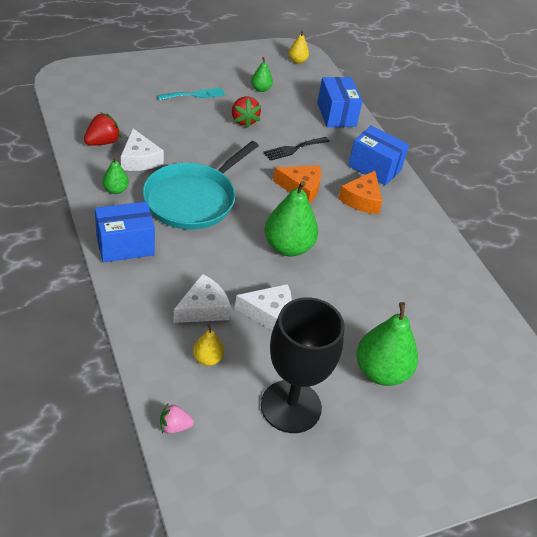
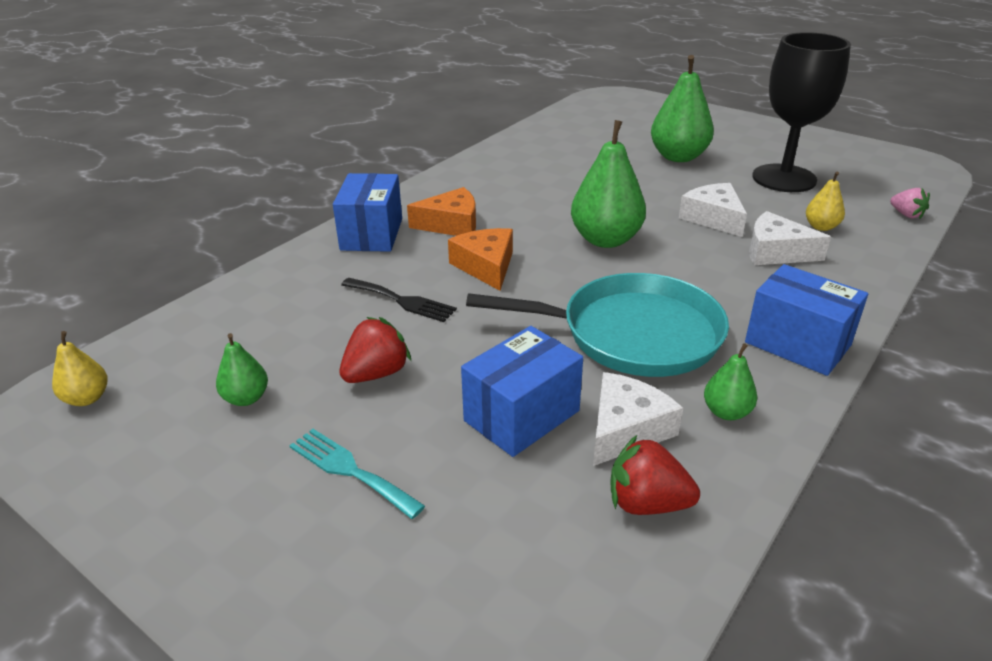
camera: 115 degrees left, 10 degrees down
(336, 114) = (261, 298): blue box -> blue box (521, 416)

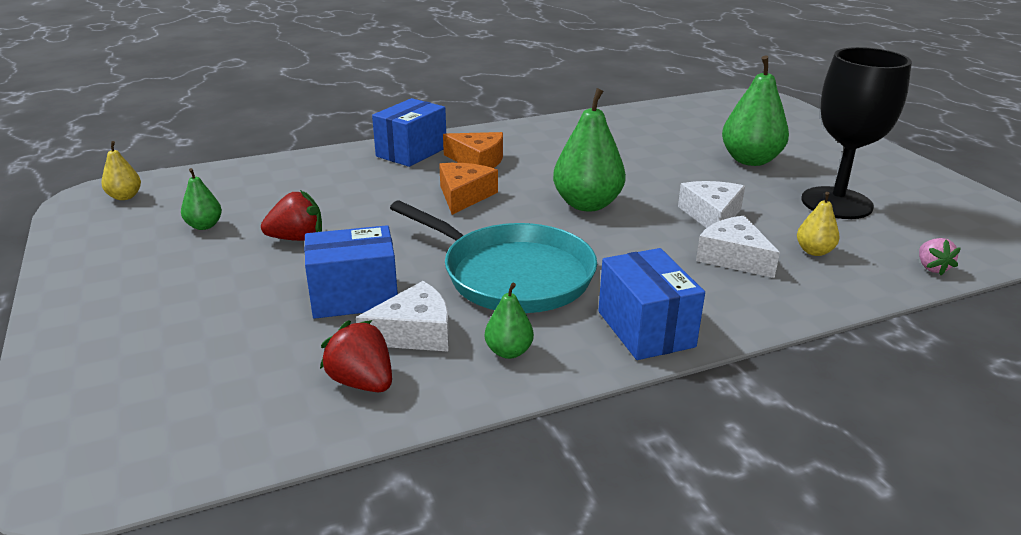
camera: 30 degrees right, 5 degrees down
(350, 470) = (208, 287): turquoise fork -> none
(402, 301) = (374, 200): black fork -> none

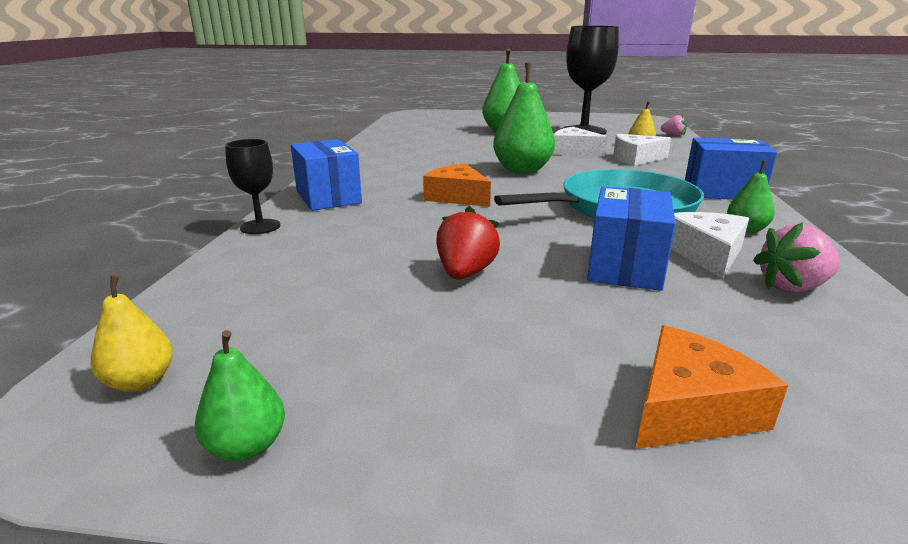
camera: 60 degrees left, 5 degrees down
(204, 226) = (358, 323): green pear -> green pear (247, 446)
(330, 153) = (260, 227): none -> black goblet
(362, 382) = (792, 287): red strawberry -> pink strawberry
(478, 161) = (392, 181): orange cheese -> orange cheese (690, 408)

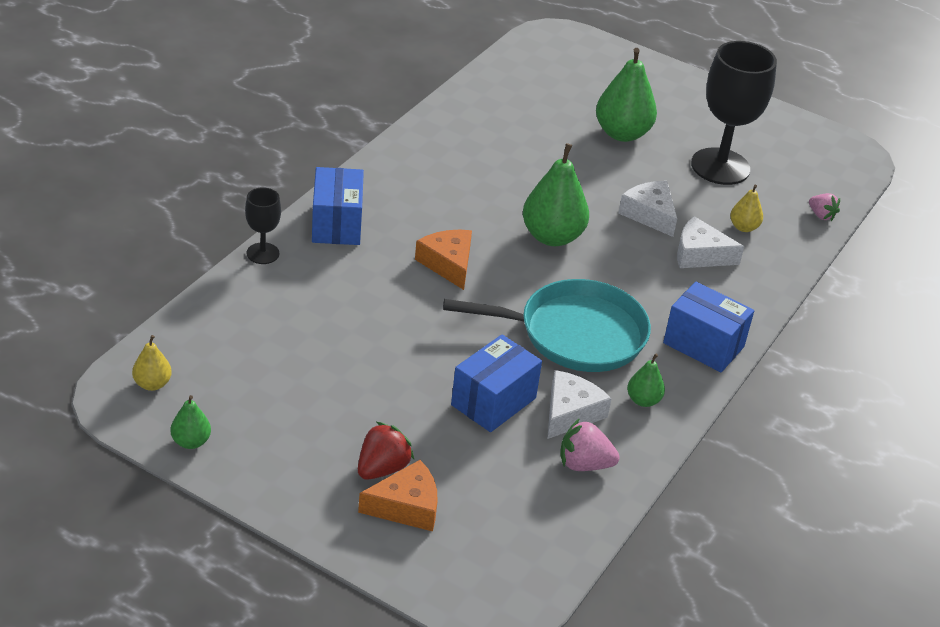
camera: 20 degrees right, 15 degrees up
(465, 273) = (376, 366): red strawberry -> red strawberry (382, 468)

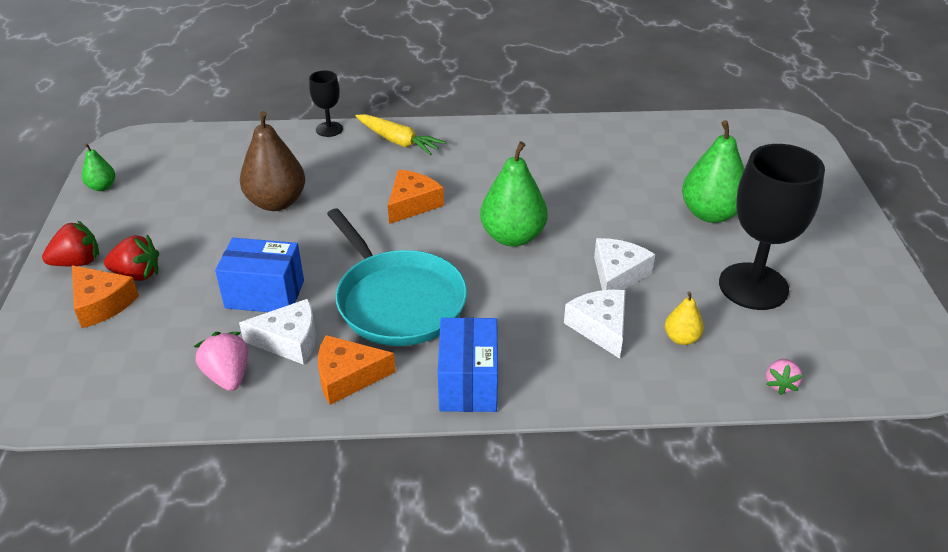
camera: 60 degrees right, 0 degrees up
(152, 384) = (149, 150): yellow pear -> none
(318, 502) = (77, 262): none -> red strawberry
(337, 224) = (398, 141): blue box -> yellow carrot
(356, 338) = (276, 202): none -> brown pear
(643, 400) = (347, 377): green pear -> orange cheese

